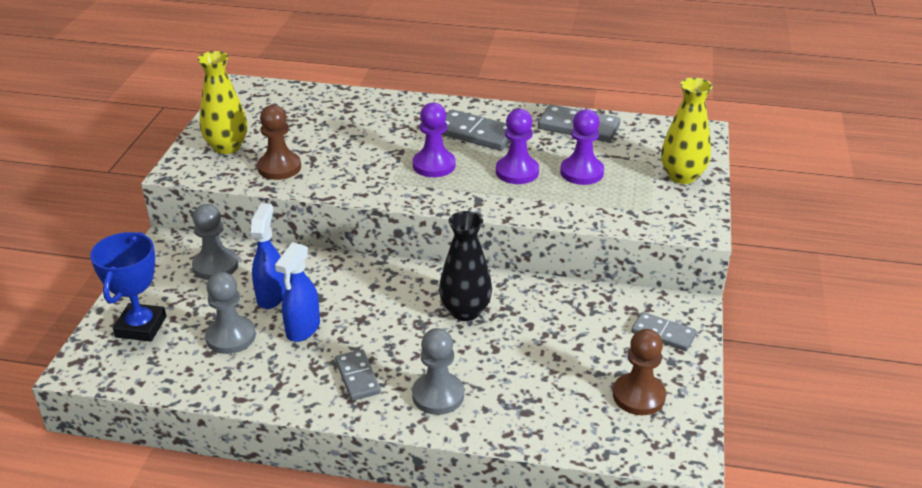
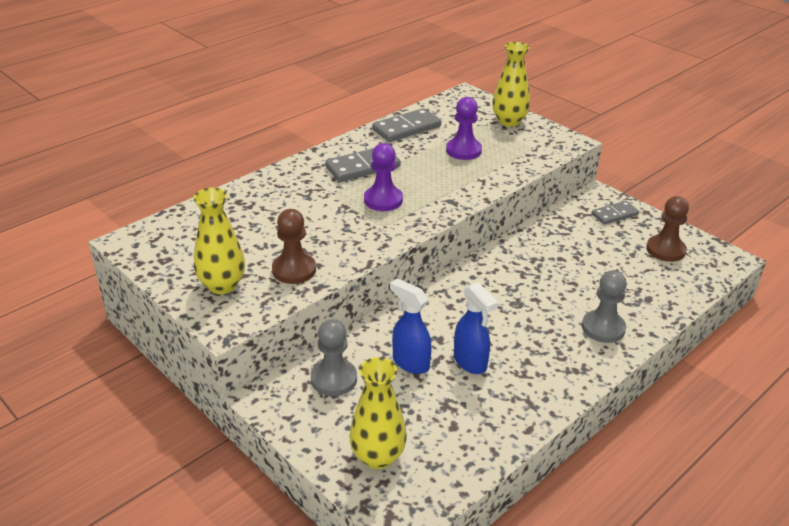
camera: 55 degrees left, 0 degrees up
(141, 327) = (377, 457): blue trophy -> yellow vase
(231, 337) = (443, 406): grey pawn -> none
(357, 377) = (553, 357): grey domino -> none
(465, 311) = (521, 278): black vase -> none
(517, 172) = (433, 172): purple pawn -> none

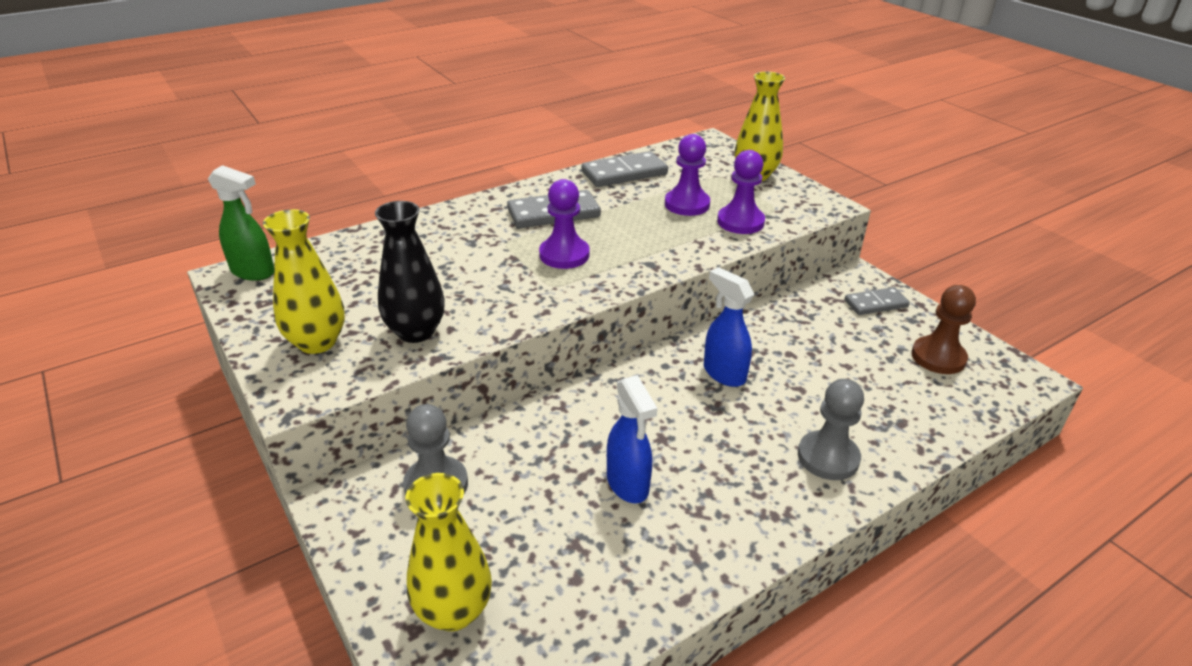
camera: 10 degrees right, 0 degrees up
(144, 237) = (253, 272): none -> green spray bottle
(294, 270) = (416, 332): brown pawn -> black vase
(410, 363) = (545, 474): blue spray bottle -> blue spray bottle (723, 373)
(508, 161) = (740, 222): none -> purple pawn

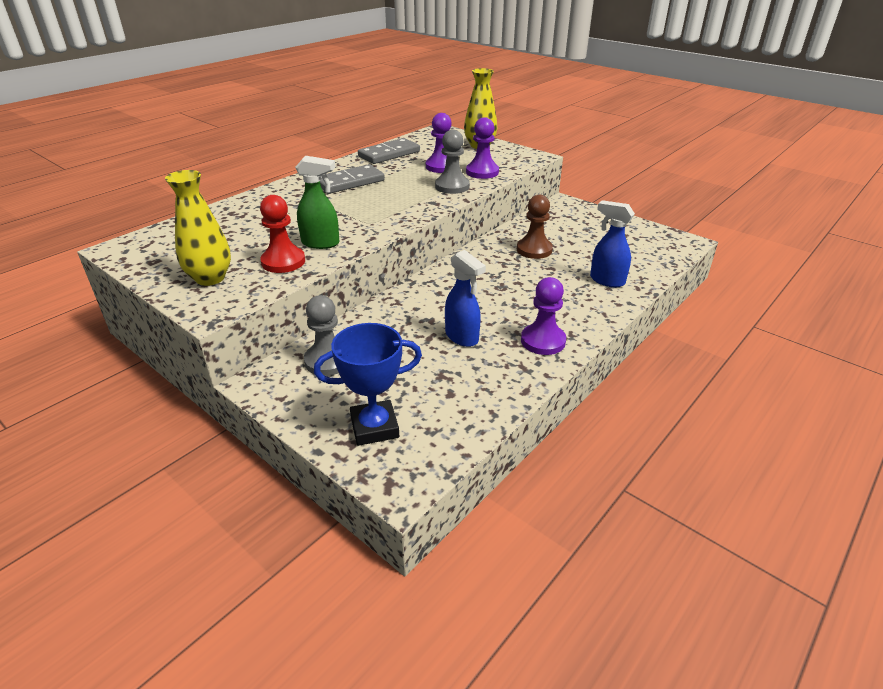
camera: 15 degrees left, 0 degrees up
(253, 272) = (134, 244): green spray bottle -> green spray bottle (321, 243)
(416, 332) = (283, 262): black vase -> red pawn
(454, 611) = (374, 427): yellow vase -> blue trophy
(564, 255) = (369, 204): purple pawn -> purple pawn (543, 341)
(723, 373) = (498, 267): blue spray bottle -> blue spray bottle (606, 280)
(828, 457) = (584, 301): grey pawn -> grey pawn (452, 186)
(876, 304) = (579, 216): grey domino -> none
(938, 357) = (629, 238): brown pawn -> brown pawn (534, 250)

